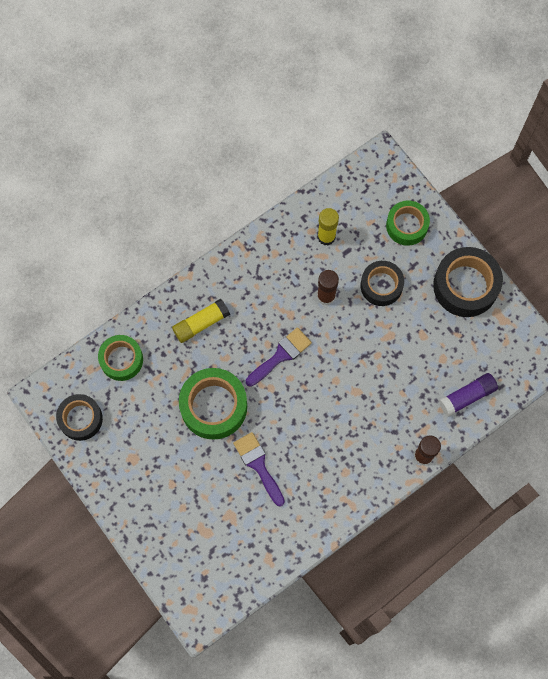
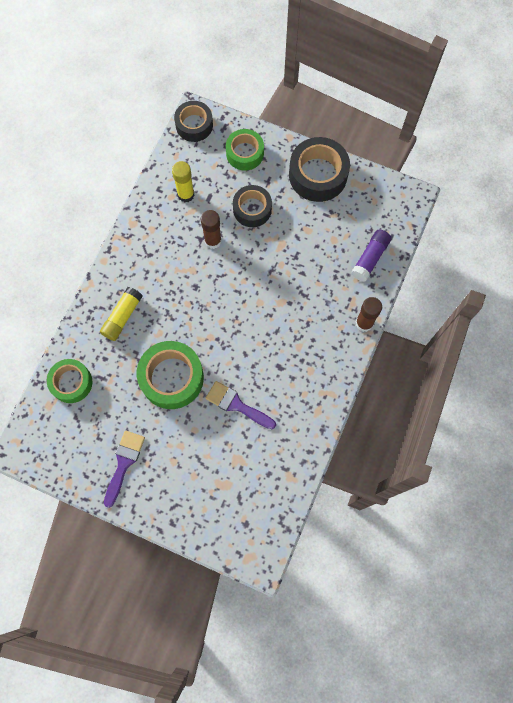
camera: 30 degrees left, 0 degrees up
(80, 419) = (63, 451): black tape -> black tape (194, 125)
(281, 355) = (203, 306): purple brush -> purple brush (124, 463)

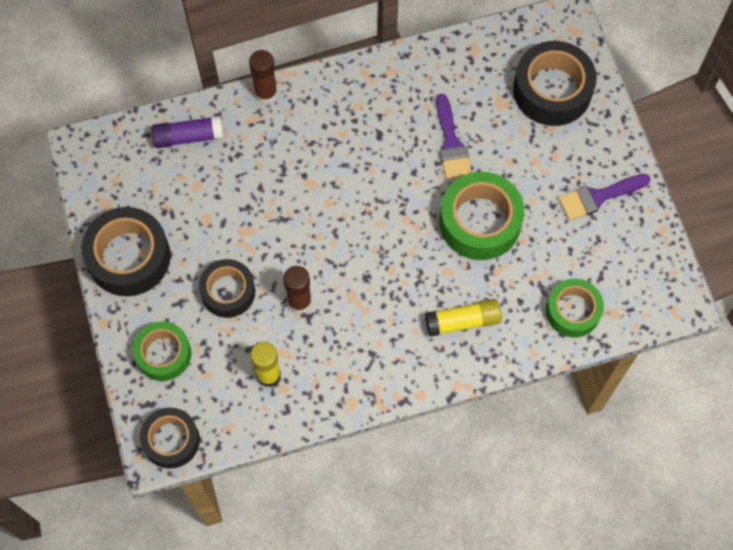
camera: 130 degrees left, 5 degrees down
(218, 501) = (552, 90): none -> black tape

